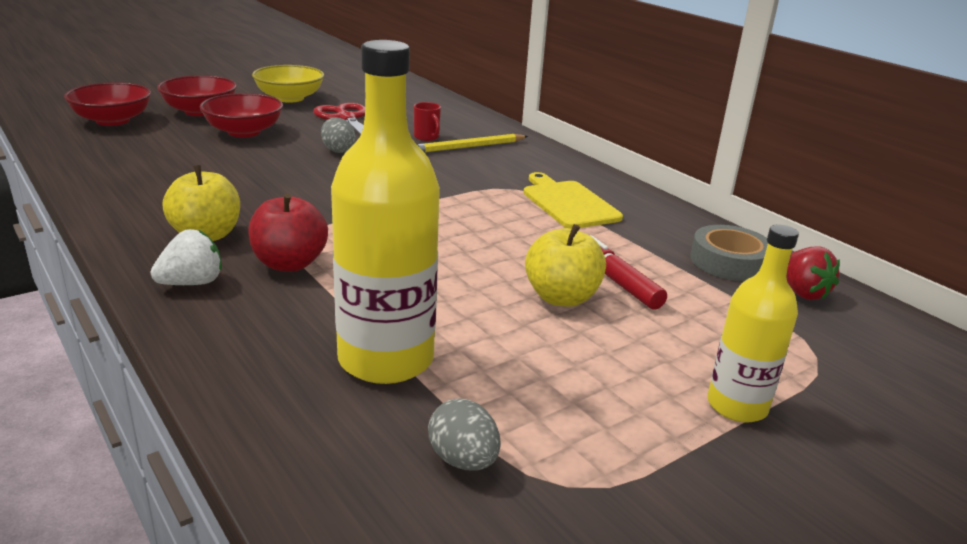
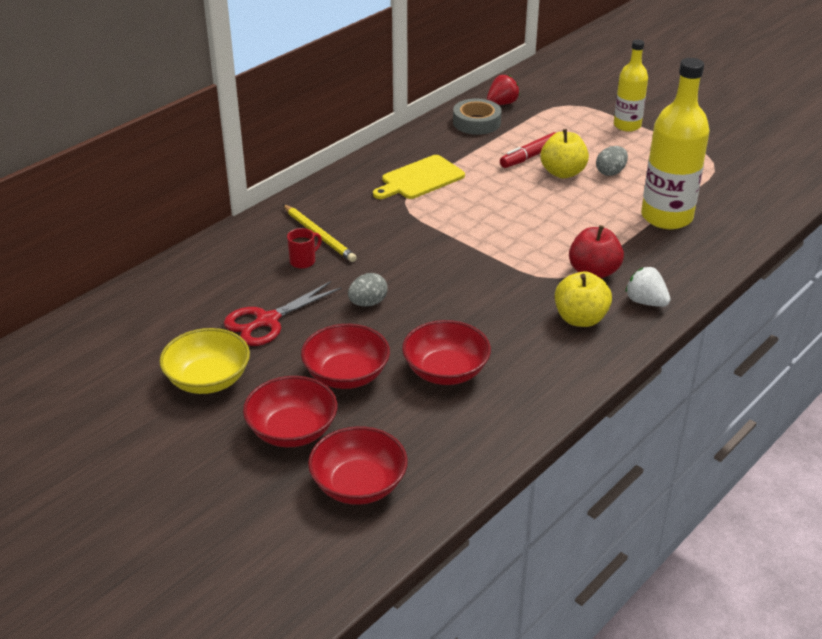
camera: 100 degrees left, 10 degrees up
(202, 163) = (446, 371): none -> red bowl
(463, 460) = (720, 186): grey egg -> grey egg (610, 172)

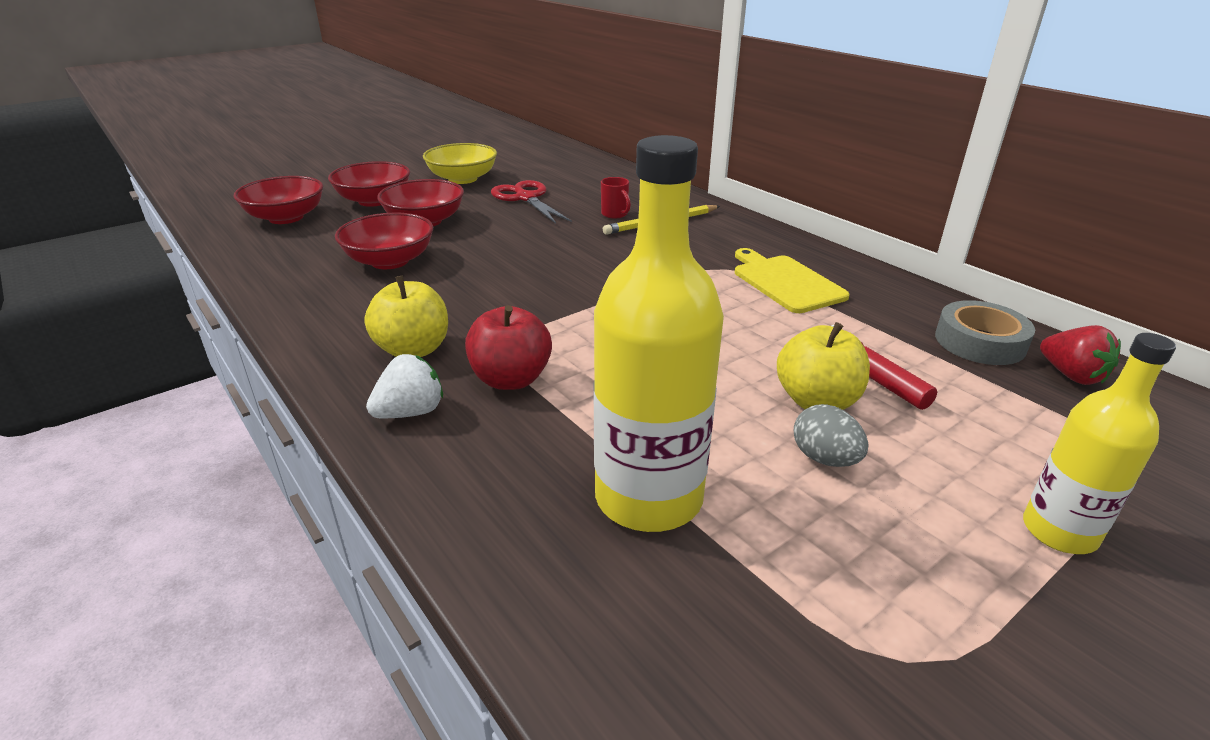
camera: 100 degrees right, 5 degrees down
(368, 303) = (527, 236): grey egg -> none

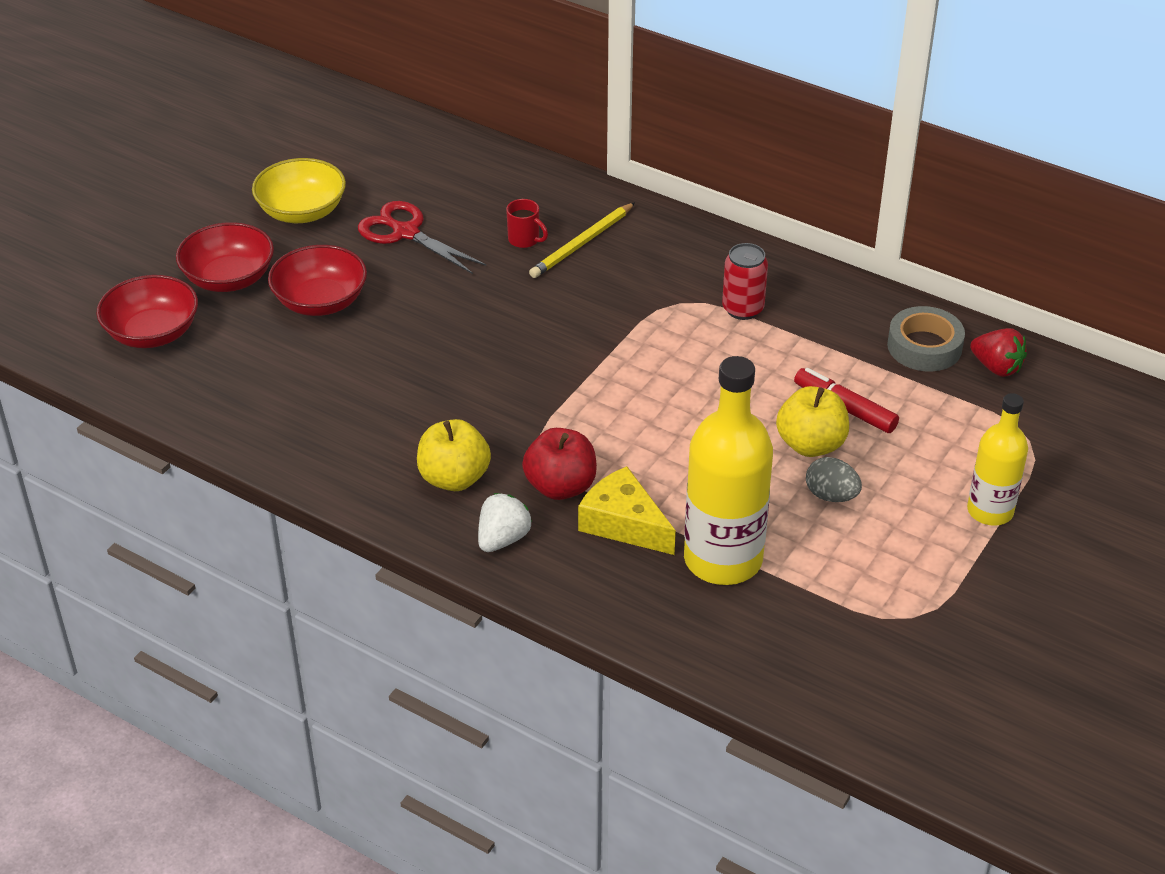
camera: 20 degrees left, 10 degrees up
(390, 261) = (336, 373): red bowl -> none
(553, 429) = (624, 523): none -> yellow cheese
(786, 282) = (743, 309): yellow cutting board -> red can

